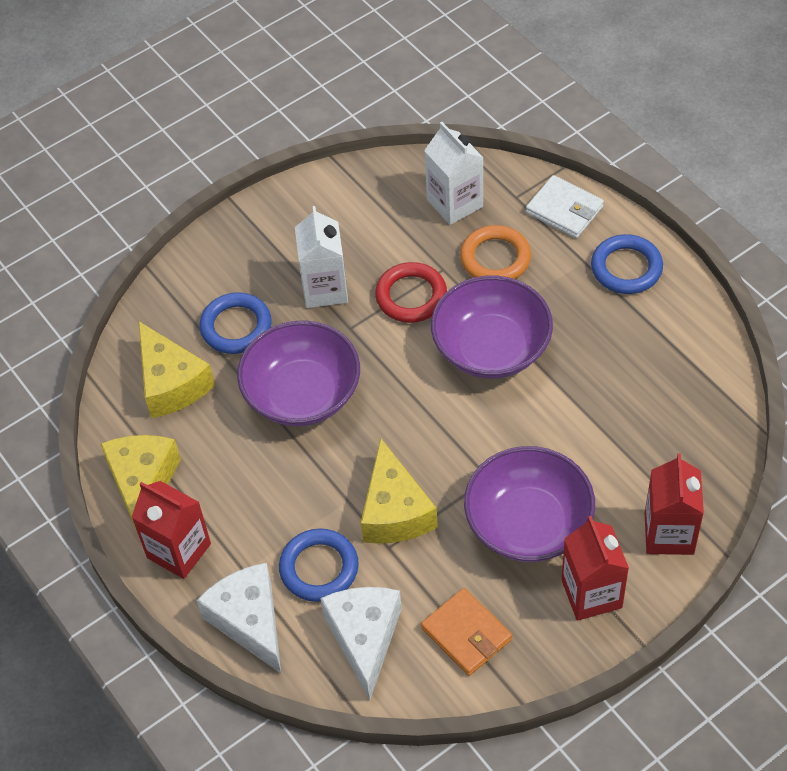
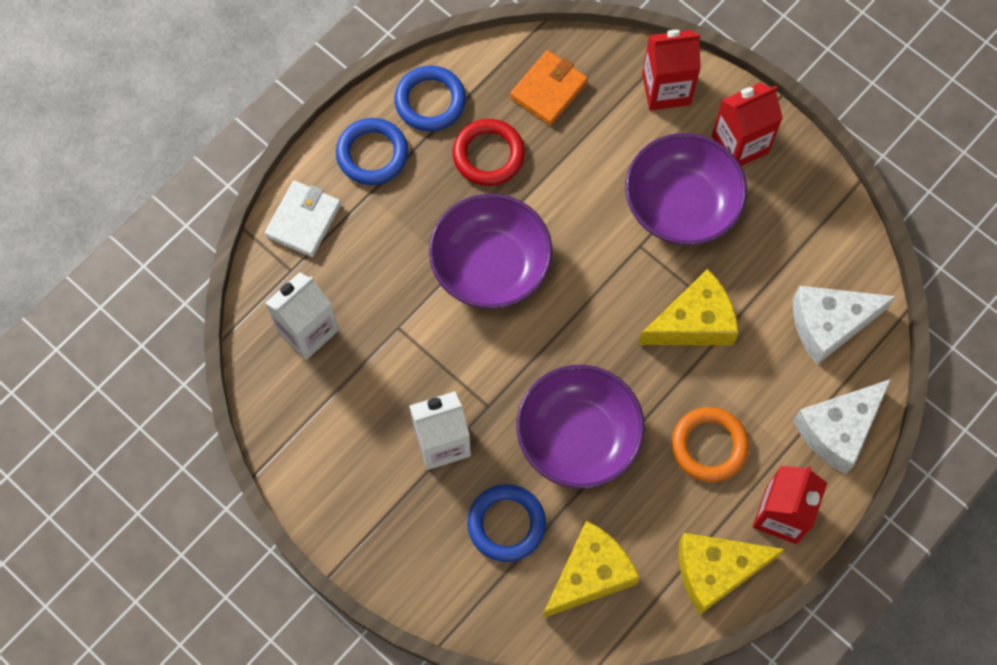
camera: 105 degrees left, 15 degrees up
(319, 568) = (769, 379): blue ring -> blue ring (430, 101)
(411, 296) = (438, 353): red ring -> red ring (488, 155)
(466, 634) = (803, 240): orange wallet -> orange wallet (548, 90)
(495, 258) = (377, 278): orange ring -> orange ring (709, 446)

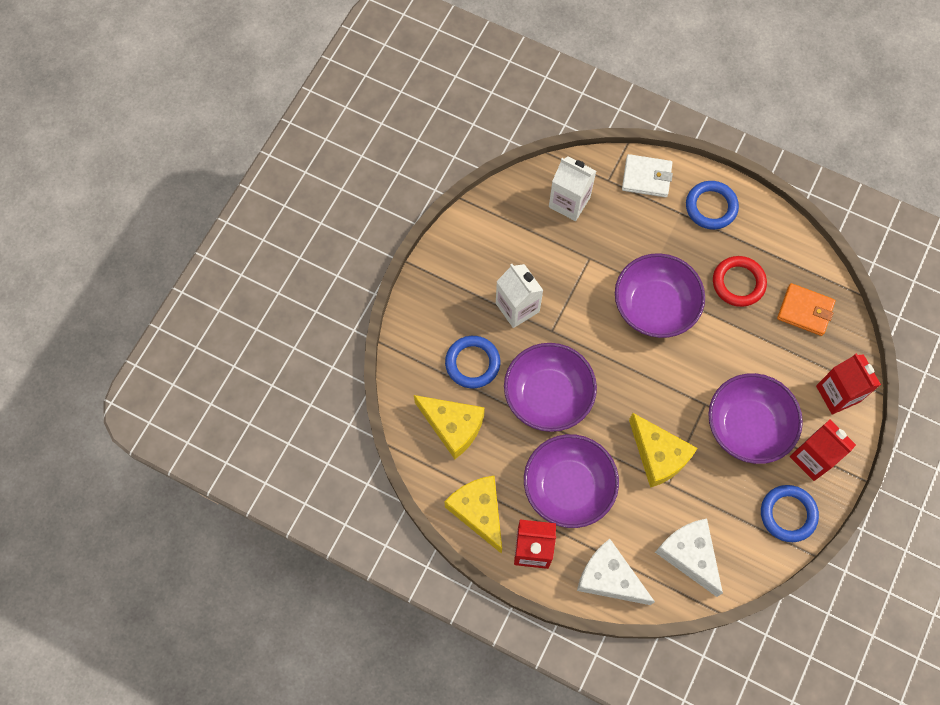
camera: 75 degrees right, 0 degrees up
(430, 101) = (765, 233): blue ring -> blue ring (788, 514)
(709, 446) = (568, 487): orange ring -> purple bowl

